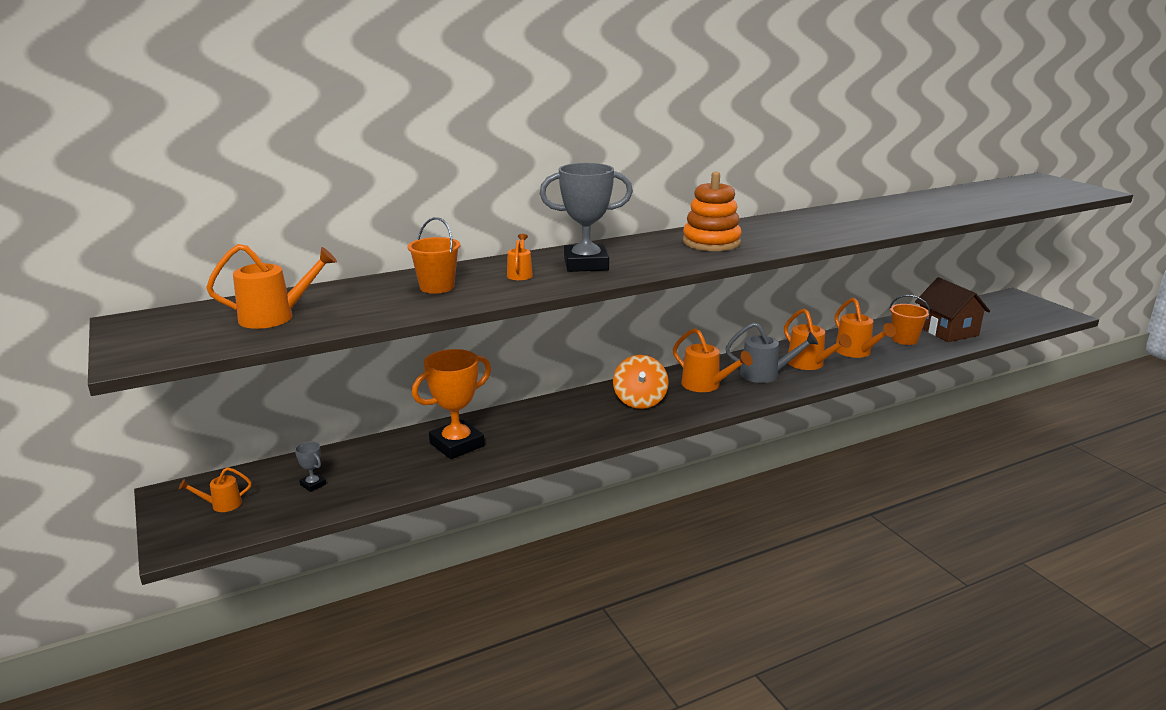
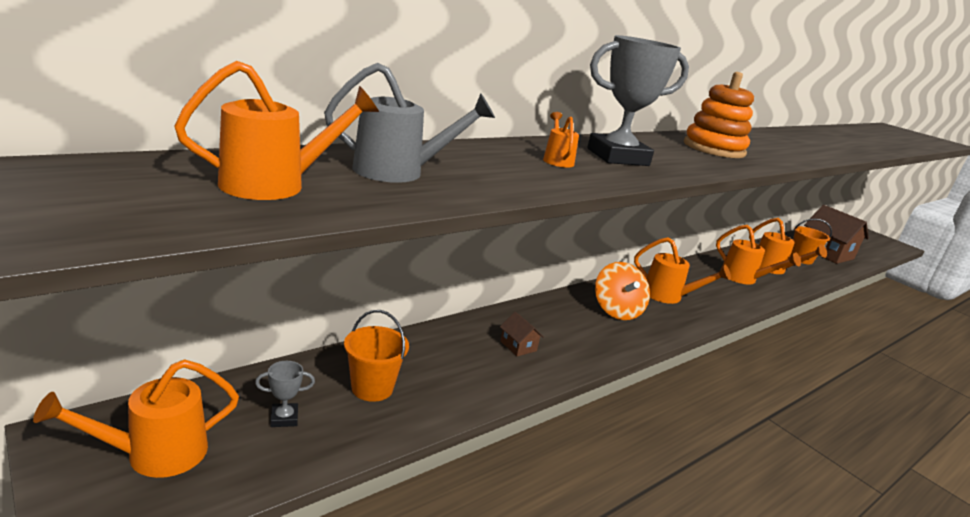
camera: 15 degrees left, 0 degrees up
(222, 505) = (154, 454): orange watering can -> orange watering can, size x1.76
(313, 484) = (284, 418): grey trophy -> grey trophy turned 45 degrees counterclockwise
(437, 287) = (473, 165): orange bucket -> orange bucket (372, 388)
(457, 445) = (449, 360): orange trophy -> none
(524, 433) = (518, 346): none -> brown house
(765, 375) = (713, 287): grey watering can -> grey watering can (399, 172)

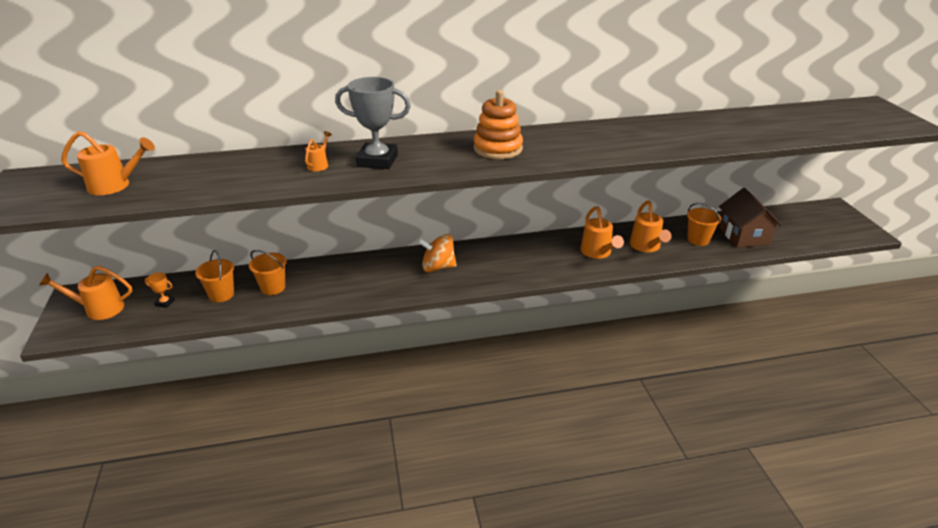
camera: 30 degrees right, 10 degrees up
(284, 418) = (165, 303): grey trophy -> orange trophy
(399, 172) = (193, 176): grey watering can -> none
(442, 365) = (273, 287): none -> orange bucket
(518, 346) = (333, 283): brown house -> none
(616, 310) = (438, 267): orange spinning top -> orange spinning top turned 75 degrees clockwise
(668, 296) = (498, 261): orange watering can -> none

